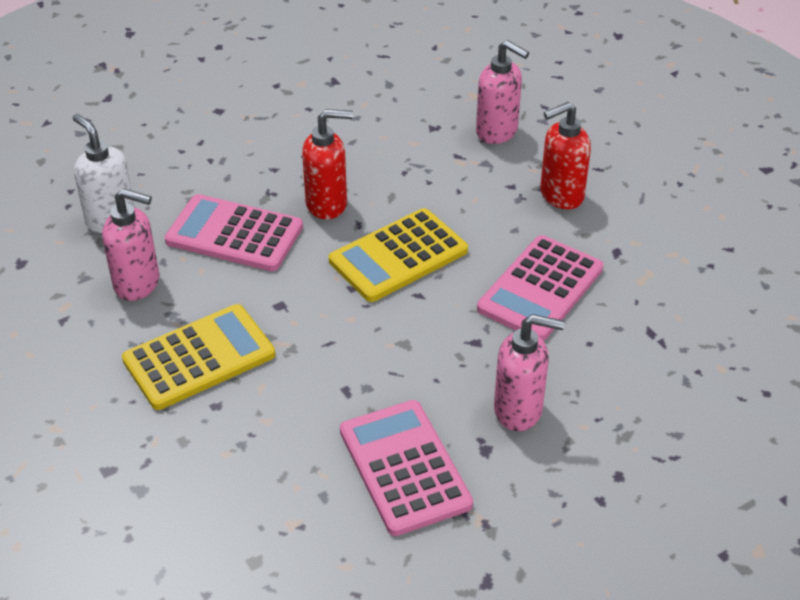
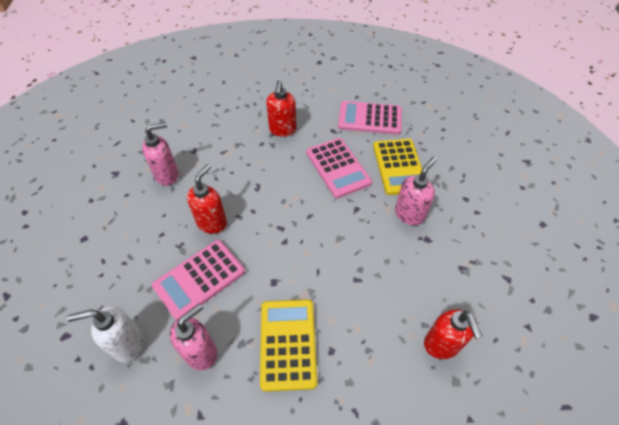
camera: 60 degrees left, 10 degrees up
(303, 527) = (442, 345): none -> red soap dispenser
(398, 256) = (276, 210): yellow calculator -> yellow calculator (399, 167)
(404, 467) = (423, 278): pink calculator -> pink calculator (370, 118)
(497, 132) = (219, 129): pink soap dispenser -> pink soap dispenser (167, 175)

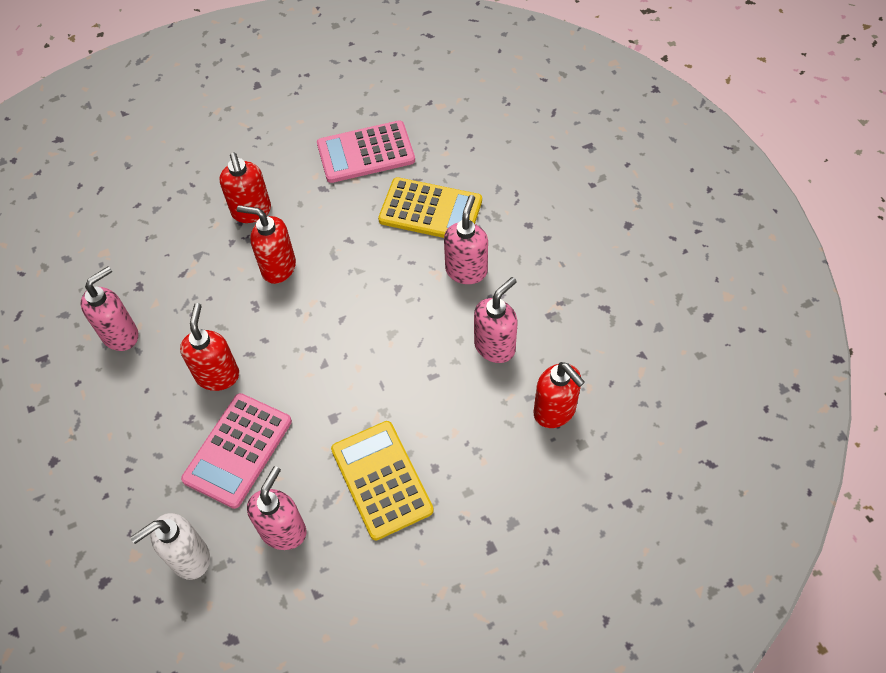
camera: 20 degrees left, 5 degrees up
(283, 168) = (278, 267): none -> red soap dispenser
(338, 168) = (351, 240): pink calculator -> none
(399, 167) = (430, 210): yellow calculator -> yellow calculator turned 45 degrees counterclockwise
(411, 275) = (495, 346): none -> pink soap dispenser

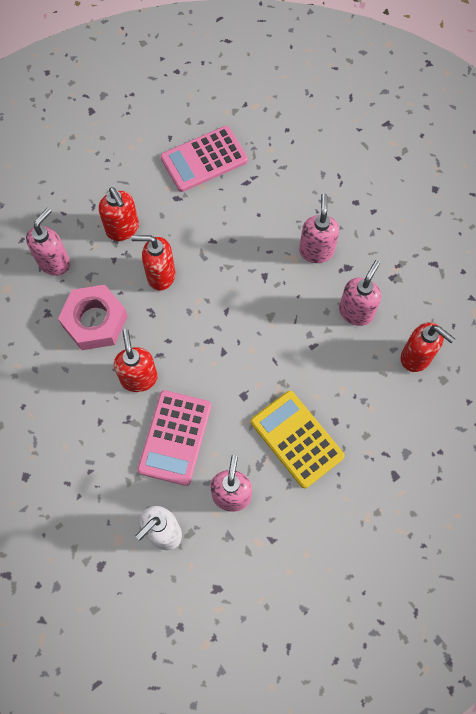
camera: 15 degrees left, 10 degrees up
(121, 335) = (46, 358): pink soap dispenser -> pink soap dispenser (54, 262)
(188, 304) = (95, 321): none -> pink nut
(430, 210) = (273, 203): yellow calculator -> none

